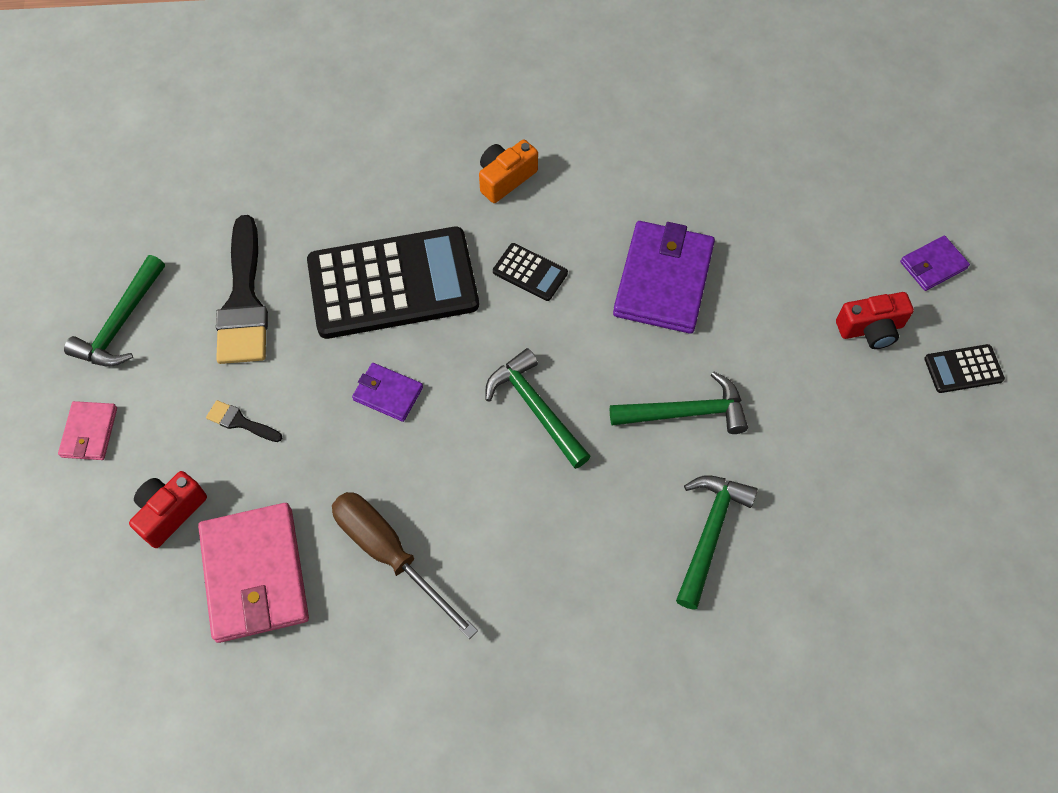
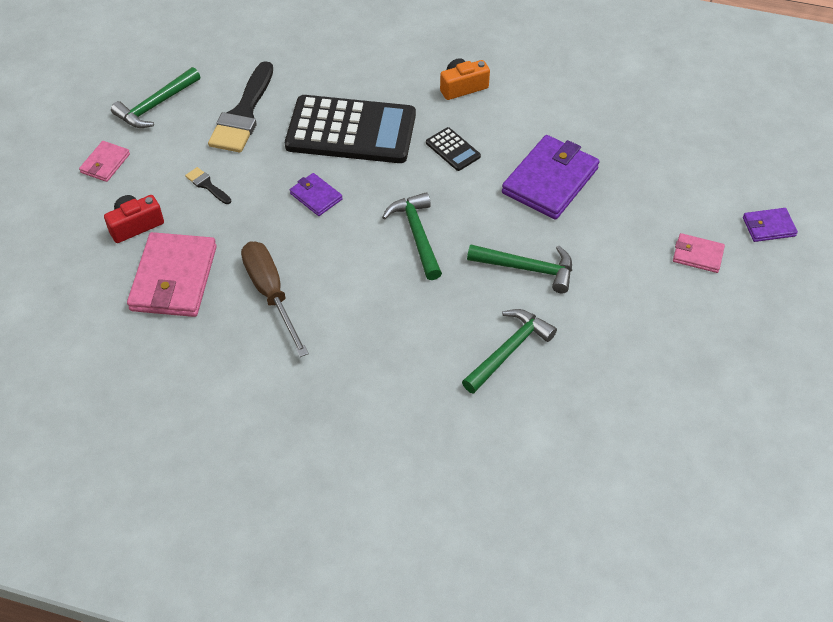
camera: 20 degrees right, 10 degrees down
(870, 329) = (697, 255): red camera -> pink wallet
(963, 369) = (761, 302): black calculator -> none

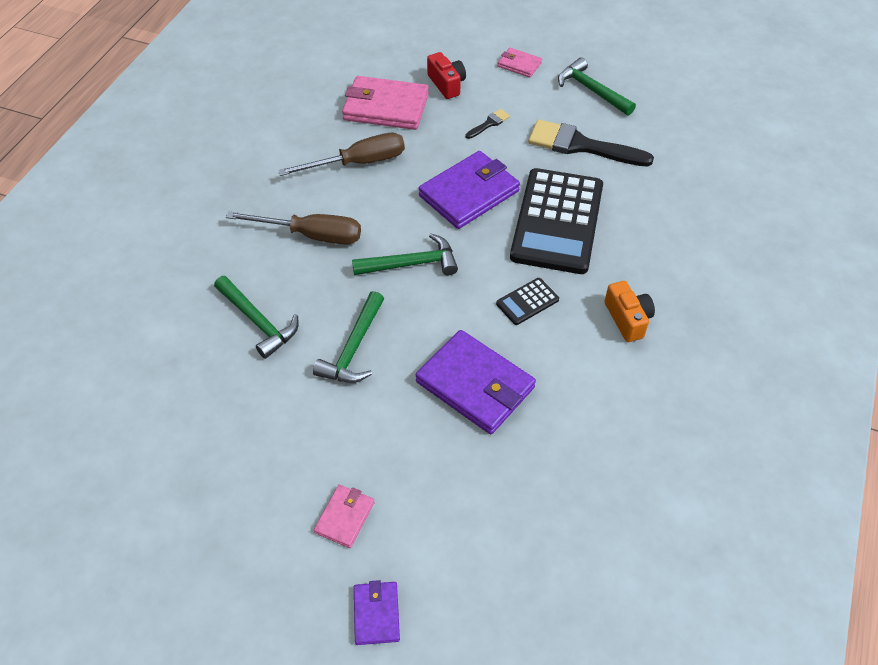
camera: 95 degrees right, 0 degrees up
(316, 196) = (469, 193): purple wallet -> purple wallet, size x1.97
(385, 322) = (311, 235): none -> brown screwdriver

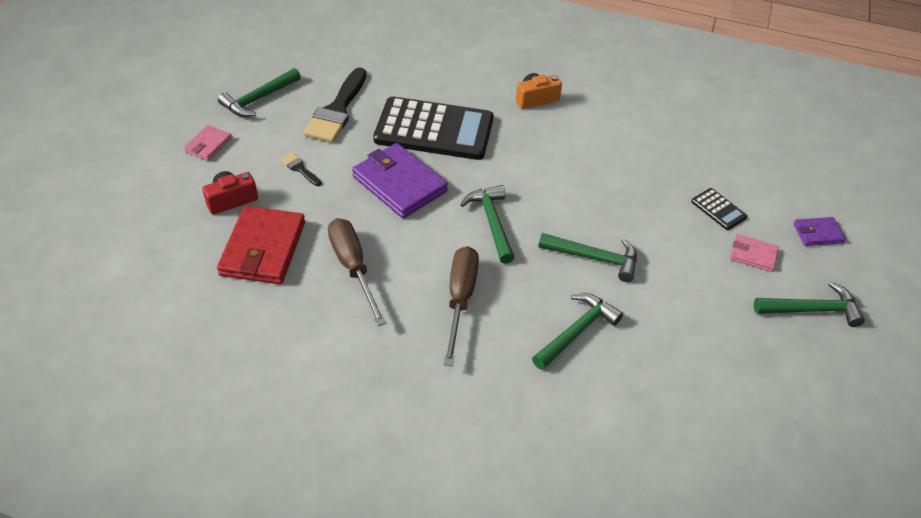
camera: 95 degrees left, 5 degrees down
(249, 565) = (812, 310): none -> green hammer
(386, 107) = (263, 248): pink wallet -> red wallet
(475, 385) = (615, 182): purple wallet -> none
(527, 302) = (526, 151): black calculator -> black calculator (718, 209)

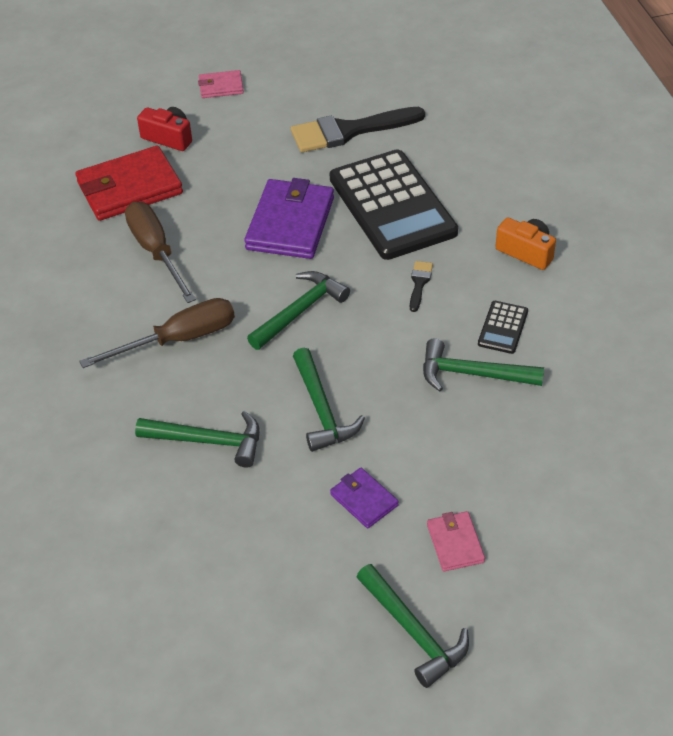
camera: 60 degrees right, 0 degrees up
(258, 99) = (310, 78): green hammer -> green hammer (472, 374)
(300, 169) = (246, 153): black brush -> black brush (419, 283)
(353, 267) = (156, 252): brown screwdriver -> brown screwdriver turned 60 degrees counterclockwise
(718, 209) = (502, 482): black calculator -> black calculator (503, 328)
(818, 233) = (555, 594): purple wallet -> purple wallet (364, 500)

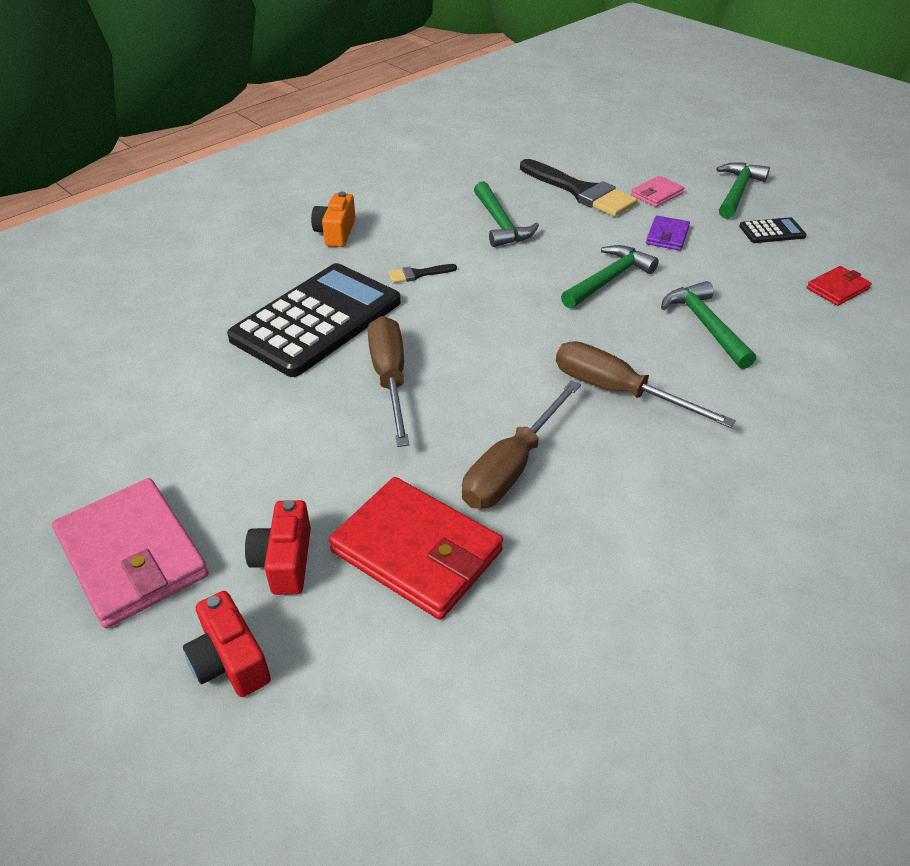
camera: 120 degrees left, 5 degrees down
(123, 108) = (230, 660): none -> red camera
(179, 586) = (837, 289): none -> red wallet
(221, 87) = (132, 556): pink wallet -> pink wallet, size x1.97
(290, 223) = (390, 379): purple wallet -> brown screwdriver
(300, 311) = (510, 328): green hammer -> none
(349, 131) = (196, 391): black brush -> black brush (580, 191)
(503, 328) = (438, 223): black calculator -> black calculator (772, 231)

